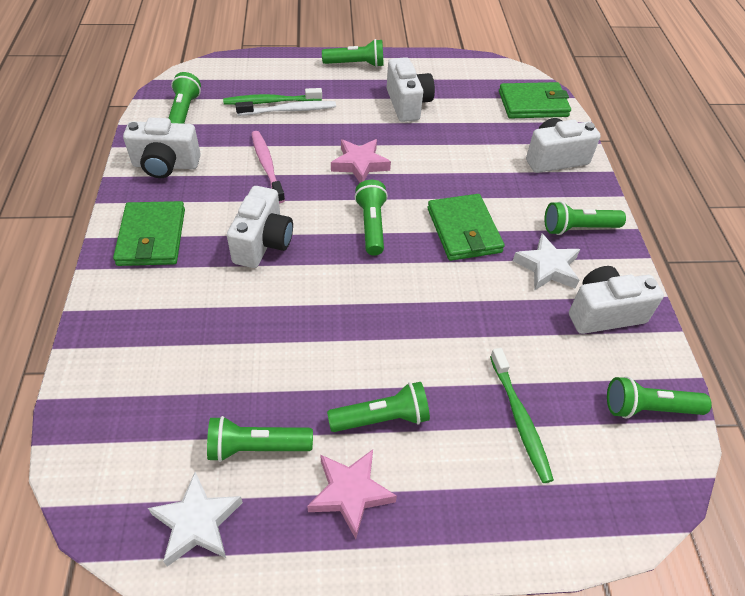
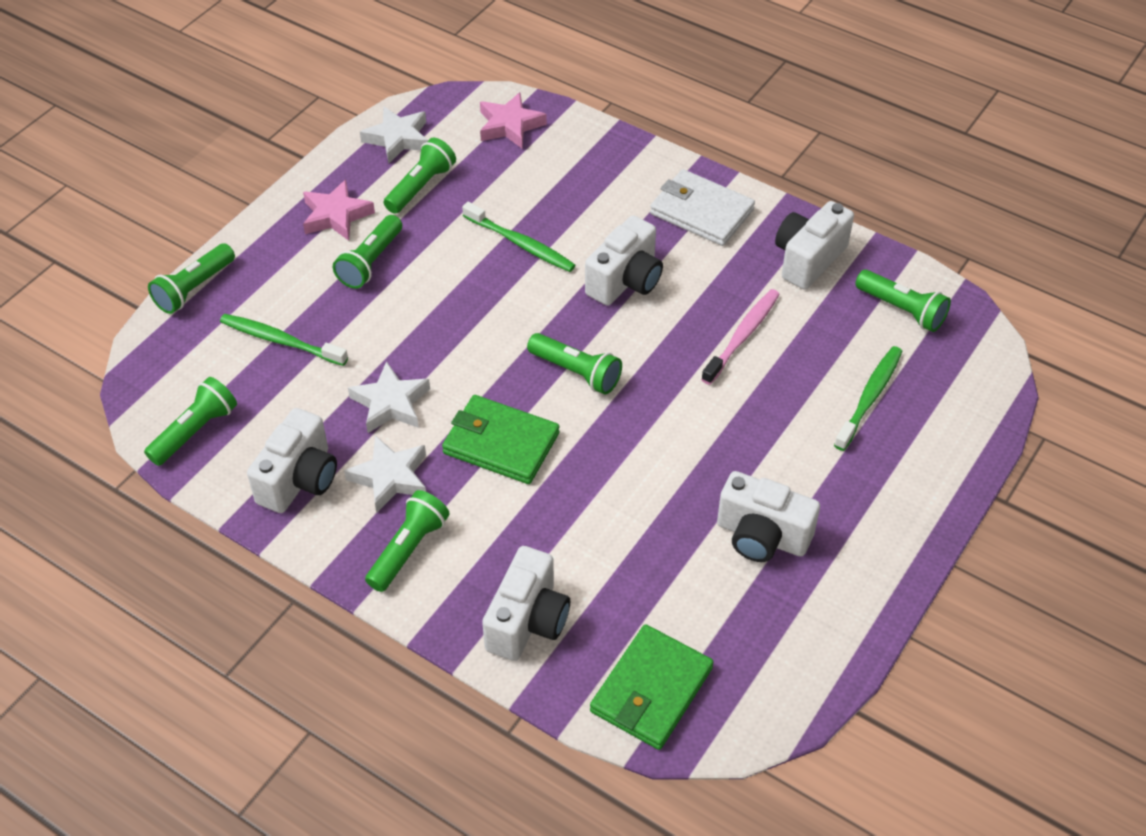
camera: 130 degrees right, 0 degrees up
(151, 237) = (701, 211): green wallet -> white wallet
(263, 243) = (625, 281): white camera -> white camera turned 105 degrees counterclockwise
(267, 166) = (742, 336): pink toothbrush -> pink toothbrush turned 75 degrees counterclockwise
(273, 325) = (520, 244): none -> green toothbrush
(289, 110) = (837, 406): white toothbrush -> none
(356, 64) = (900, 535): green flashlight -> green flashlight (194, 288)
(360, 164) = (680, 417): pink star -> pink star (510, 125)
(497, 305) = (390, 403): none -> white star

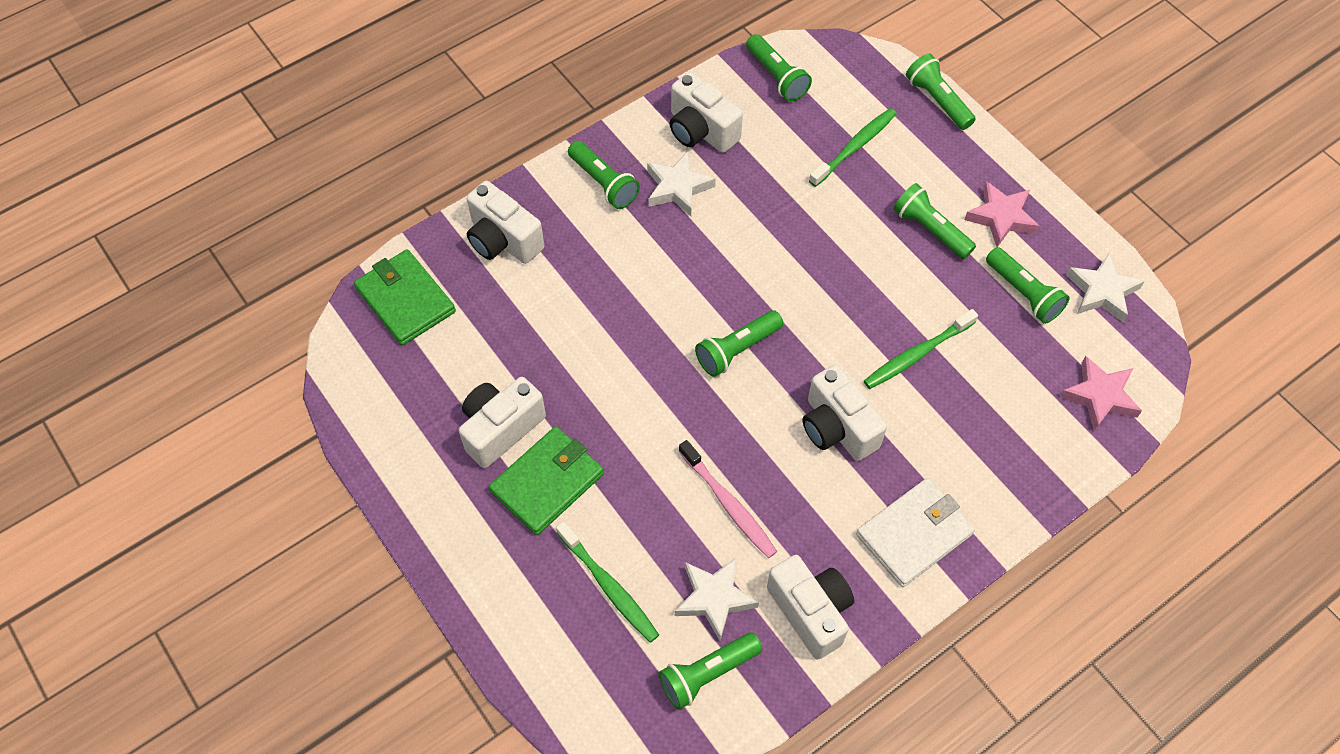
camera: 110 degrees right, 10 degrees up
(390, 403) = (755, 206): white star -> white star (714, 598)
(501, 443) = (681, 271): green wallet -> green wallet (547, 482)

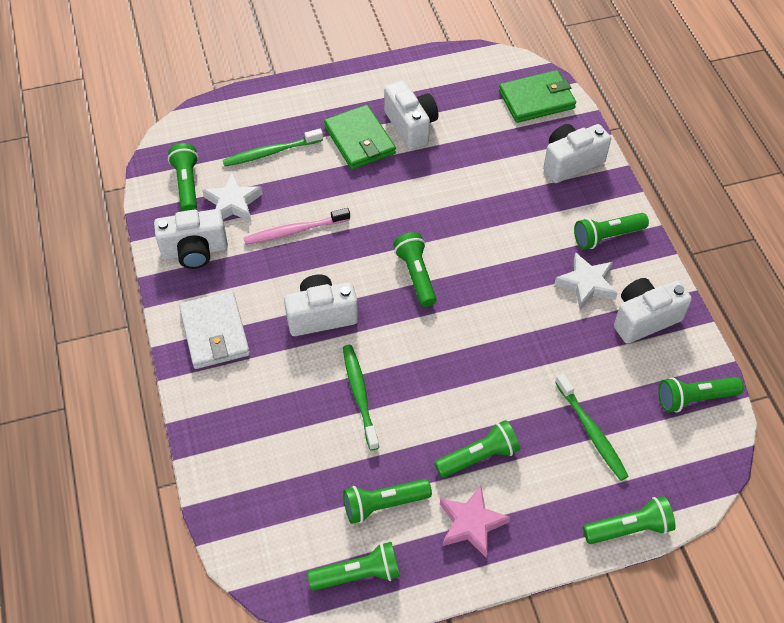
camera: 110 degrees right, 5 degrees down
(1100, 396) = (259, 518): pink star -> none
(1102, 292) = (358, 574): white star -> green flashlight

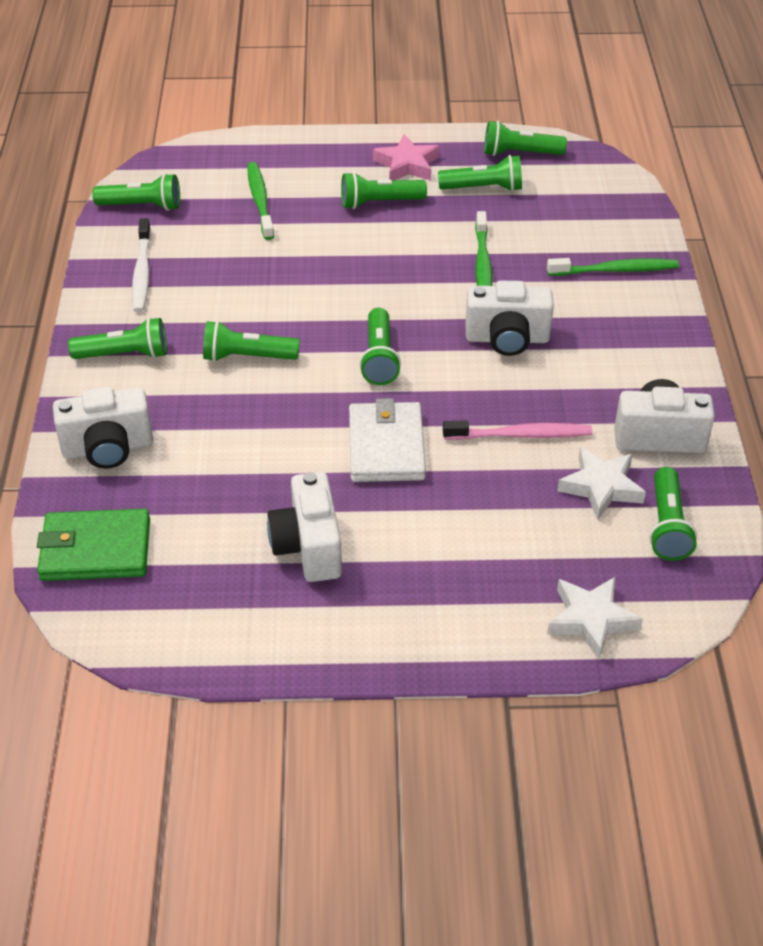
camera: 165 degrees left, 10 degrees down
(214, 332) = (637, 345): white wallet -> white wallet (386, 446)
(271, 152) = (534, 549): green toothbrush -> green toothbrush (614, 270)
(359, 140) = (394, 541): green wallet -> none
(586, 284) = (183, 313): white star -> white star (591, 620)
(629, 528) = (268, 141): green flashlight -> green flashlight (247, 357)
(644, 319) = (142, 272): white camera -> white toothbrush

